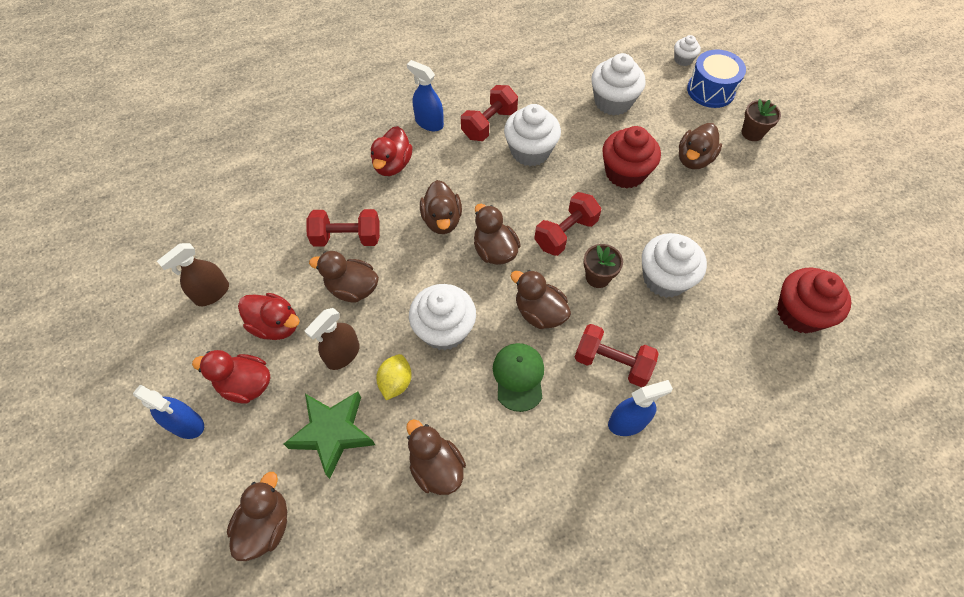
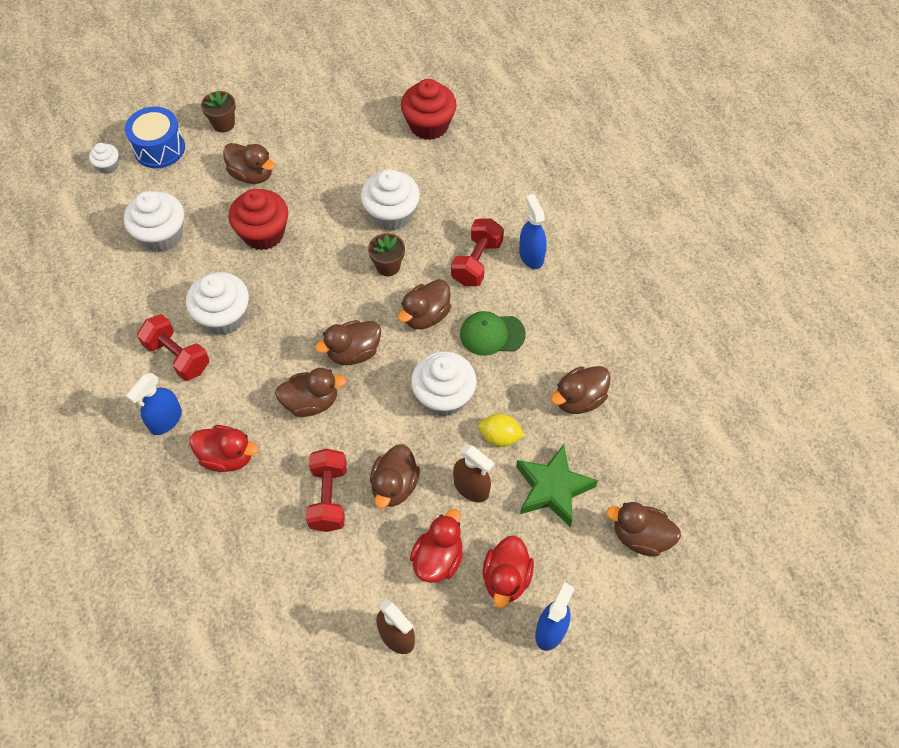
camera: 90 degrees left, 0 degrees up
(565, 233) = (336, 289): red dumbbell -> none

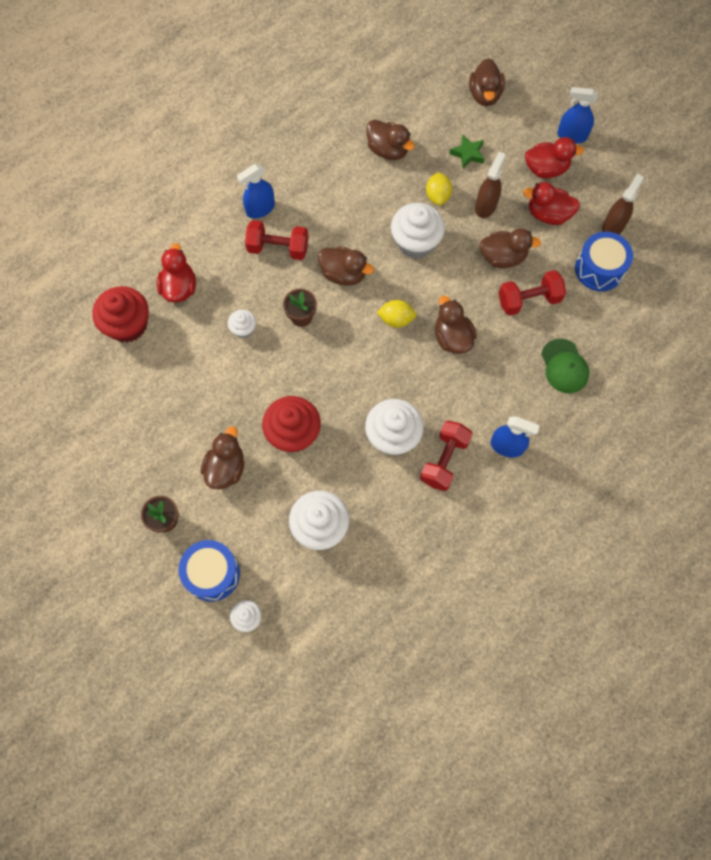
camera: 105 degrees left, 10 degrees up
(227, 457) = (522, 385): red duck -> red duck (179, 287)
(341, 595) = (599, 269): none -> blue drum
(353, 352) = (396, 319): brown duck -> yellow lemon
(391, 214) = (243, 329): white cupcake -> white cupcake, size x0.52
(492, 334) = (347, 221): green cap -> green cap (564, 366)
(552, 488) = (468, 154): green star -> green star, size x0.57

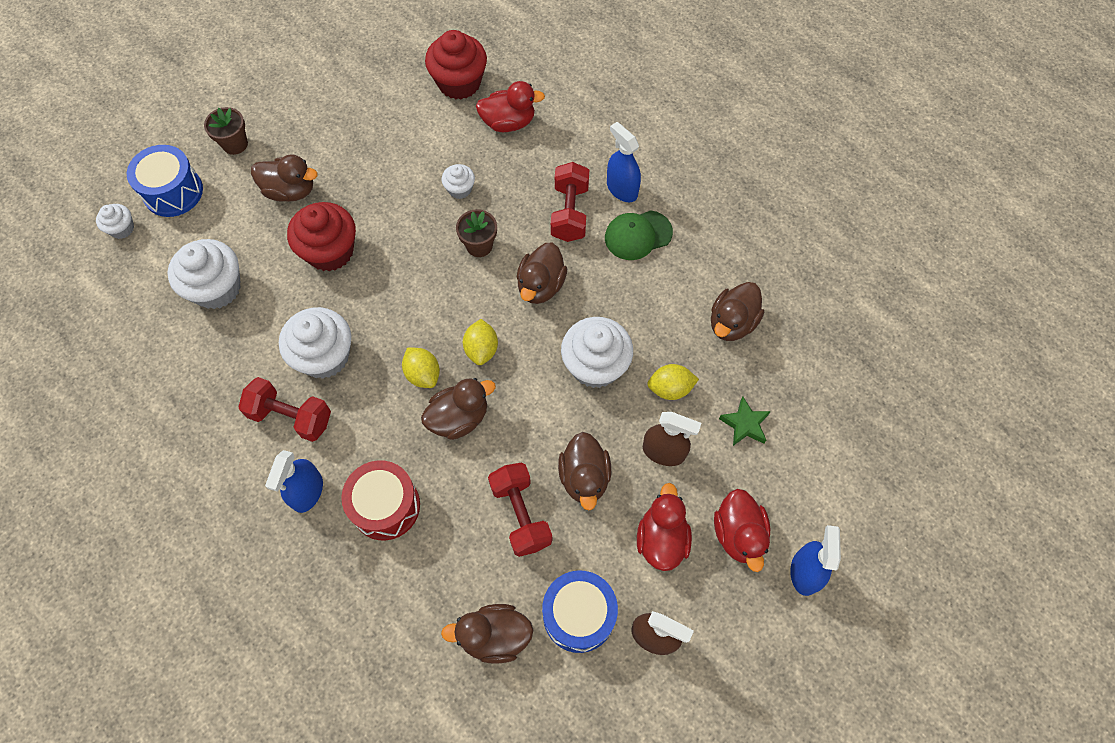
camera: 85 degrees right, 5 degrees down
(414, 362) = (423, 374): none -> yellow lemon
(485, 95) = (850, 443): brown duck -> brown duck (494, 636)
(520, 390) = (385, 506): none -> red drum
(564, 366) = (422, 565): green cap -> green cap (638, 235)

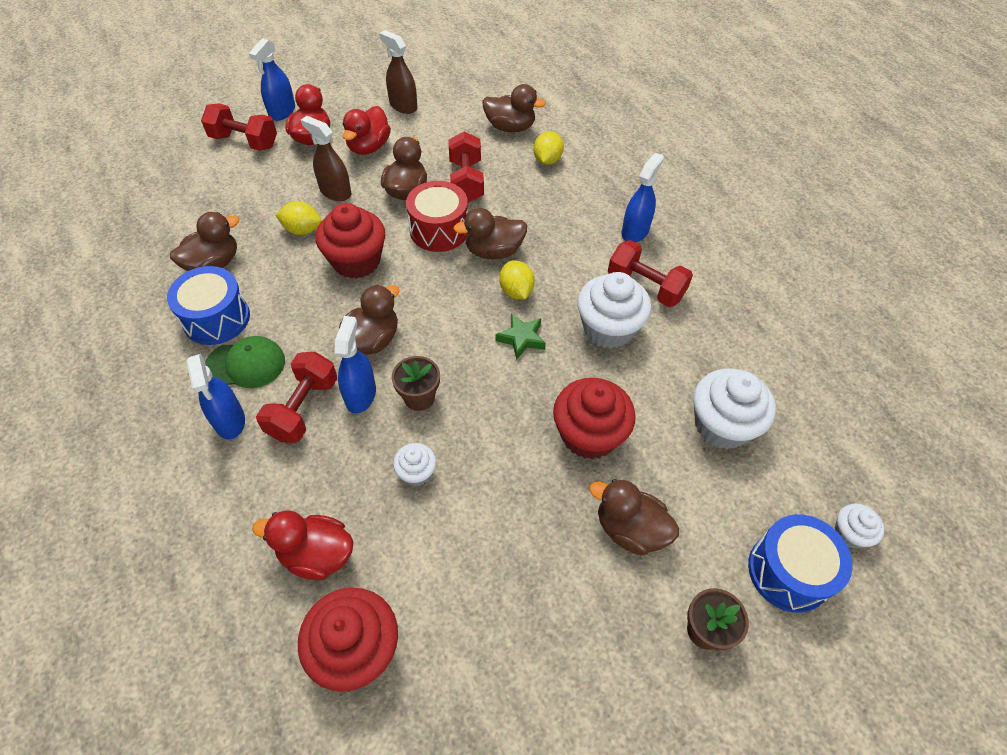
camera: 165 degrees left, 10 degrees down
(385, 506) = (571, 208): red drum -> red drum (439, 230)
(481, 349) = (454, 298): yellow lemon -> yellow lemon (547, 160)
(529, 235) = (360, 395): none -> blue spray bottle
(579, 615) = (448, 125): blue drum -> blue drum (216, 318)
(595, 365) = (356, 261): white cupcake -> red cupcake
(744, 424) = (259, 194): green star -> green star (521, 338)
(815, 501) = (244, 141): none -> red dumbbell

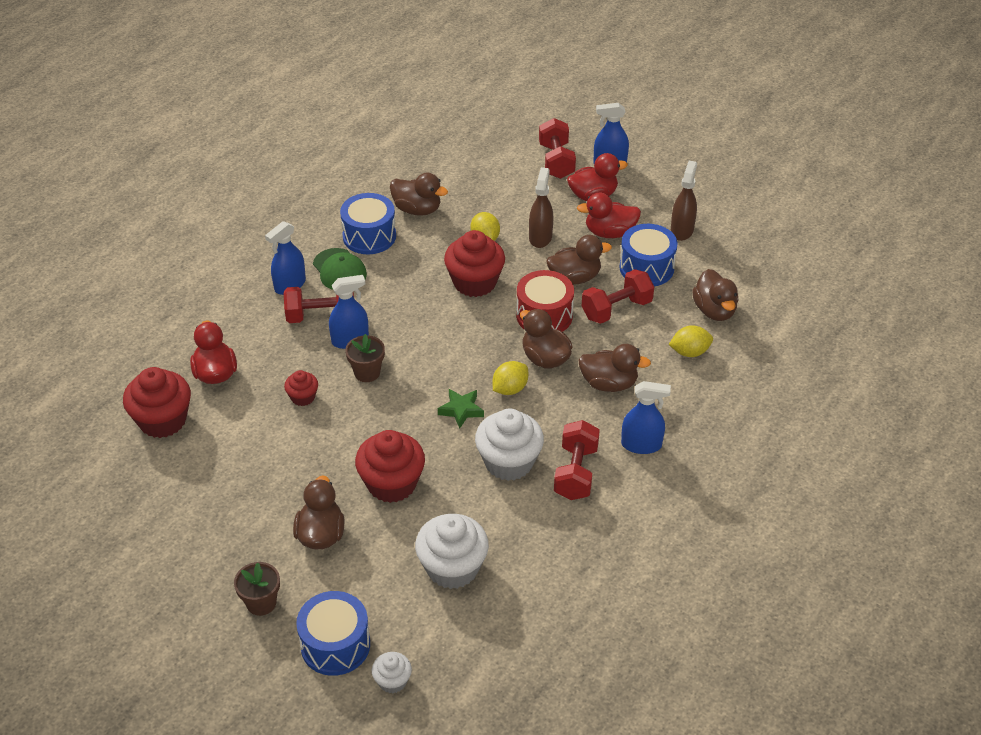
camera: 65 degrees right, 10 degrees down
(372, 340) = (403, 325): brown duck -> brown duck (609, 383)
(416, 472) = (303, 397): white cupcake -> red cupcake
(430, 143) = (646, 268): none -> blue drum

